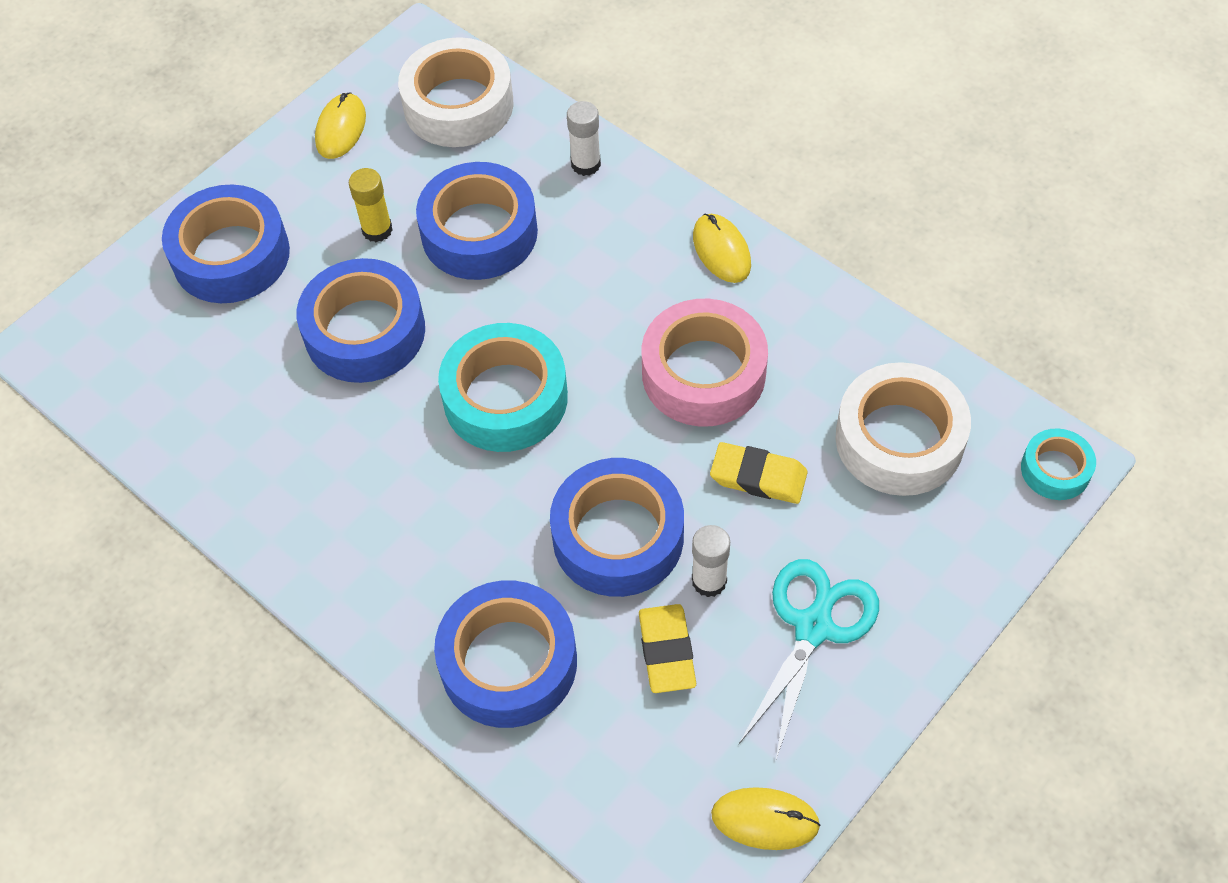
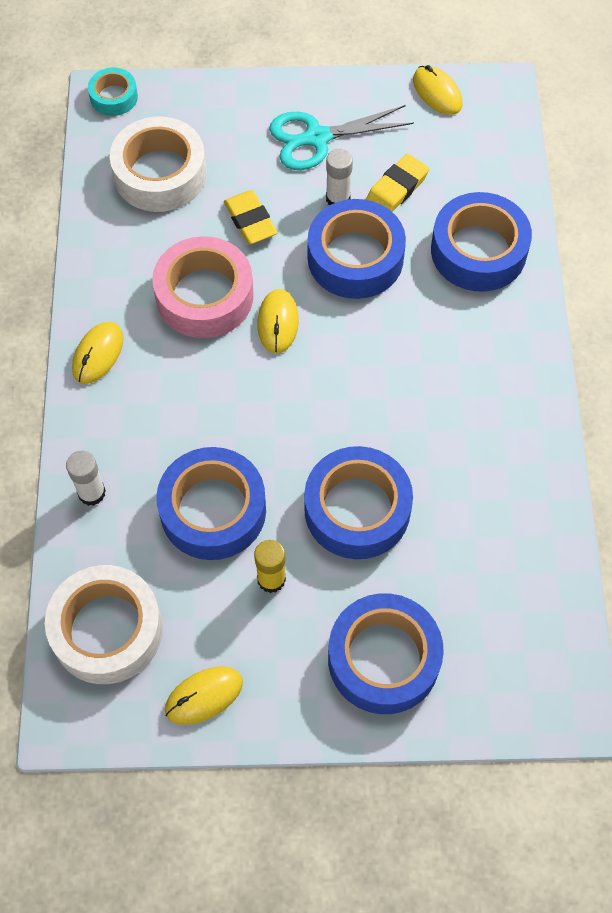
camera: 135 degrees left, 5 degrees up
(505, 398) = (324, 385): turquoise tape -> none
(611, 411) = (278, 323): none -> yellow mouse

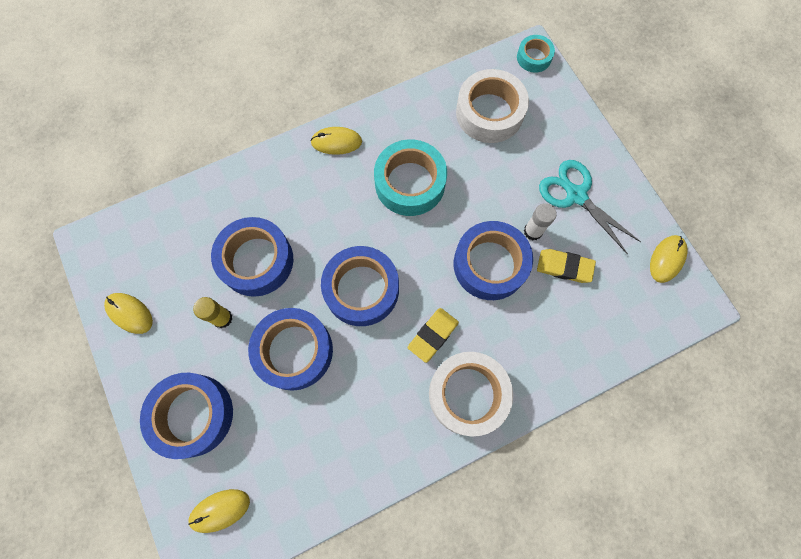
camera: 65 degrees right, 10 degrees up
(91, 493) = (239, 185): white glue stick -> none
(107, 630) = (153, 237): white tape -> white tape (468, 394)
(204, 296) = (410, 183): pink tape -> turquoise tape
(250, 220) = (483, 184): yellow eraser -> yellow eraser (433, 335)
(278, 323) = (412, 237): yellow mouse -> yellow mouse (220, 510)
(478, 251) = (542, 347): blue tape -> blue tape (361, 289)

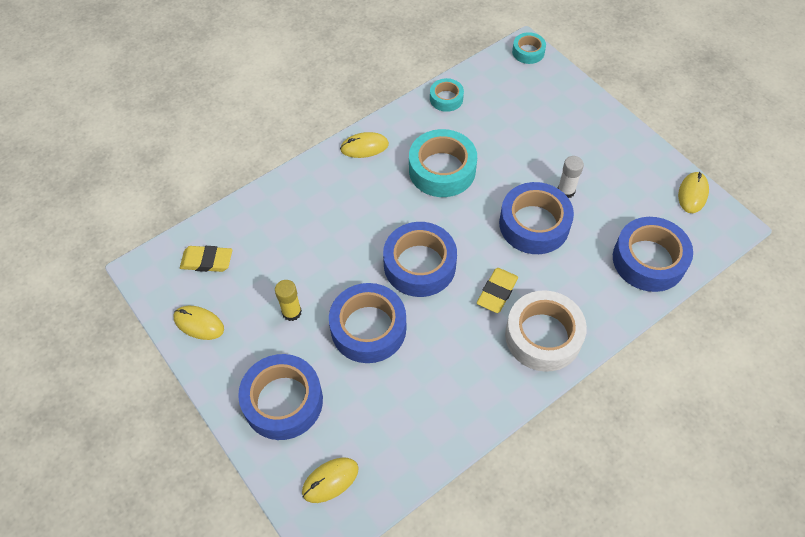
camera: 10 degrees left, 15 degrees down
(256, 260) = (313, 257): blue tape -> blue tape (648, 260)
(434, 99) = (446, 98): none -> turquoise tape
(489, 113) = (500, 101): white tape -> none
(564, 267) = (602, 215): yellow eraser -> yellow eraser (207, 261)
(576, 195) = (597, 155): turquoise scissors -> none

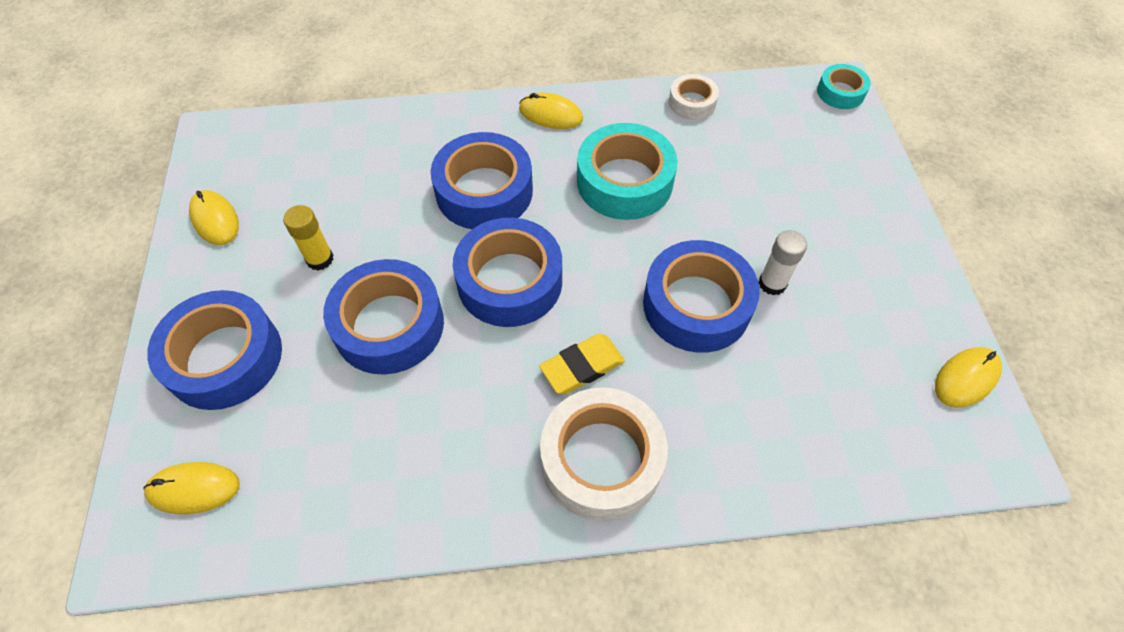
camera: 30 degrees right, 0 degrees up
(207, 261) = (280, 157): yellow eraser -> none
(446, 98) = (692, 103): turquoise tape -> white tape
(648, 260) = (832, 437): blue tape -> blue tape (484, 191)

